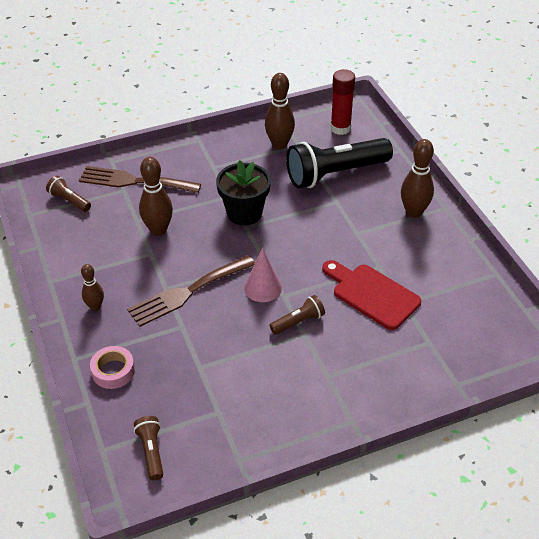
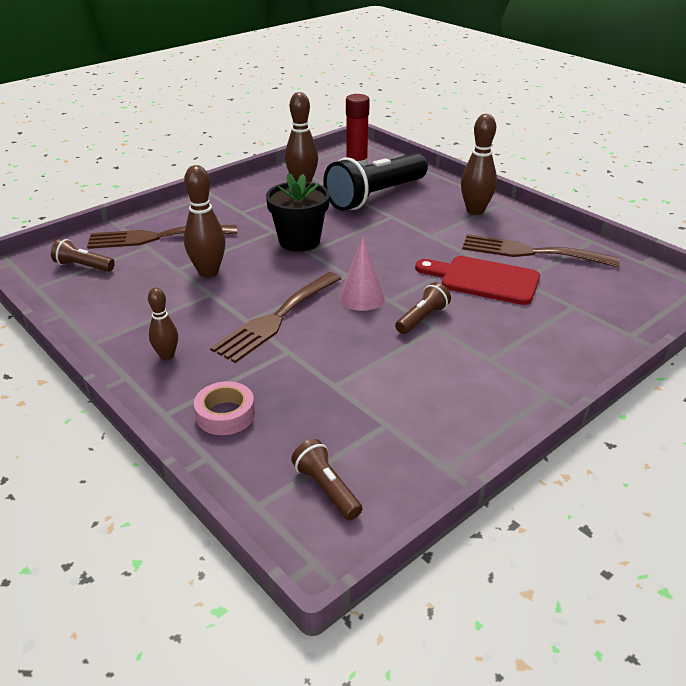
camera: 20 degrees left, 10 degrees down
(432, 273) = (530, 252): none -> brown fork

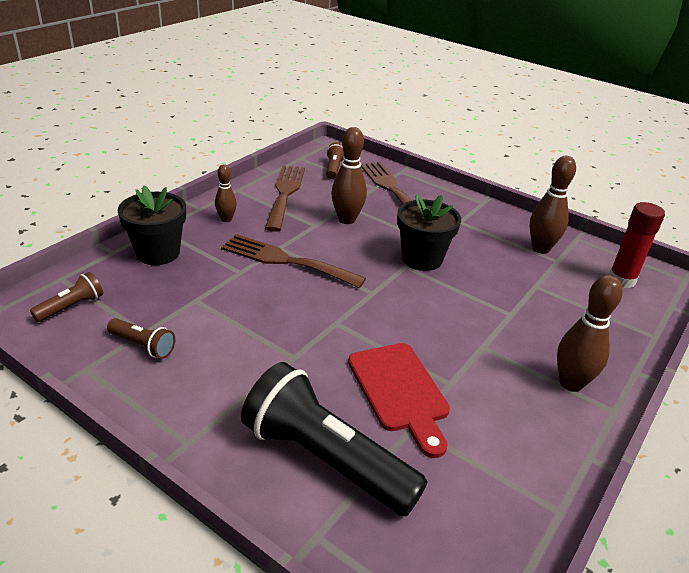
camera: 75 degrees right, 0 degrees up
(225, 414) = (158, 253): pink tape -> black flower pot
(361, 297) = (334, 304): pink cone -> none
(375, 196) = (550, 299): black flashlight -> black flashlight (325, 458)
(422, 318) = (308, 346): brown flashlight -> brown flashlight (143, 346)
(483, 280) = (400, 391): red cutting board -> red cutting board turned 150 degrees clockwise
(530, 252) = (488, 437): brown fork -> brown fork (285, 194)

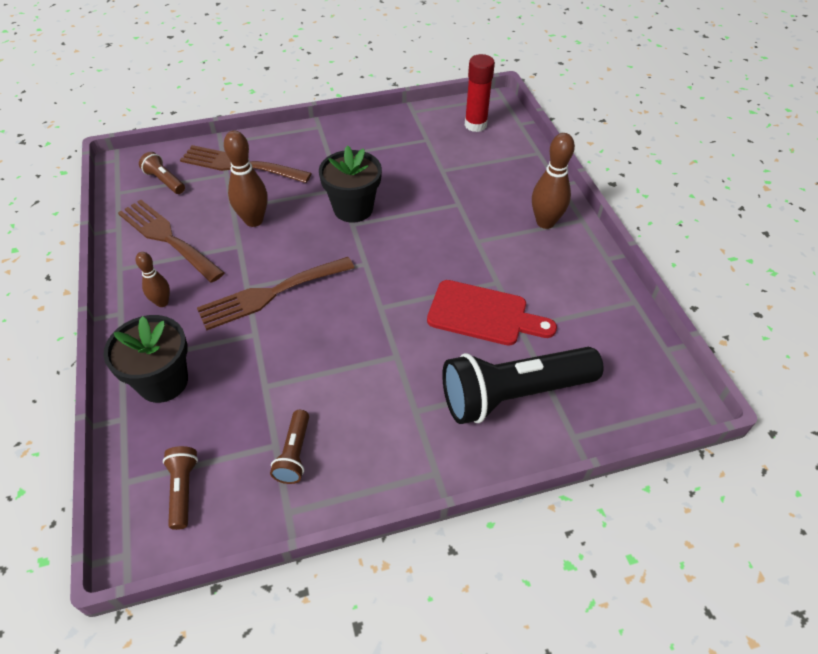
camera: 50 degrees left, 15 degrees up
(143, 346) = (294, 454): brown flashlight -> brown flashlight turned 120 degrees clockwise
(540, 248) = (405, 137): brown bowling pin -> none

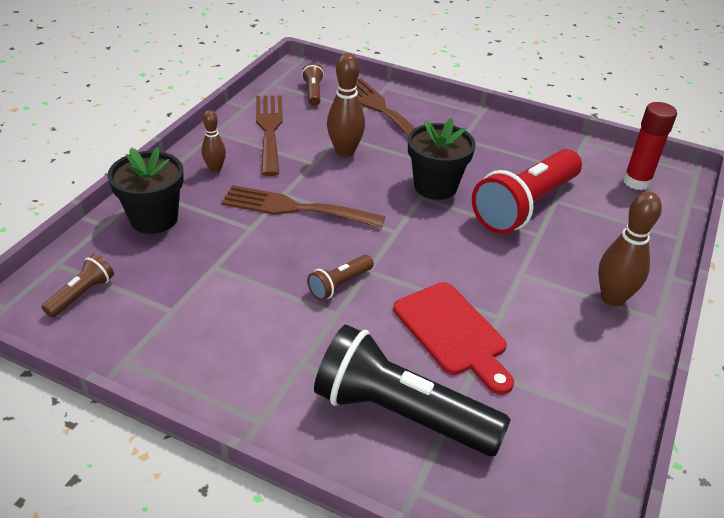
camera: 40 degrees right, 10 degrees down
(294, 454) = (176, 326): brown flashlight -> brown flashlight (339, 285)
(428, 187) = (525, 206): none -> red flashlight

